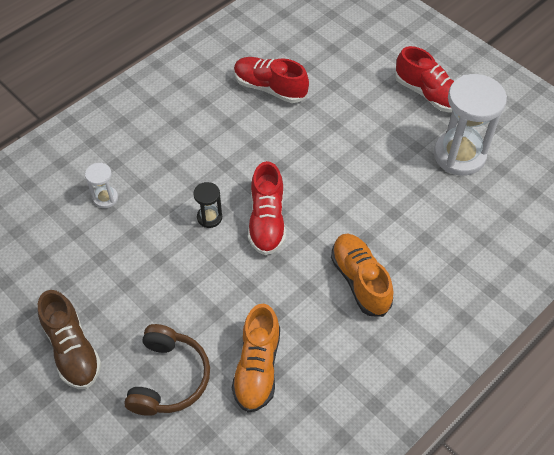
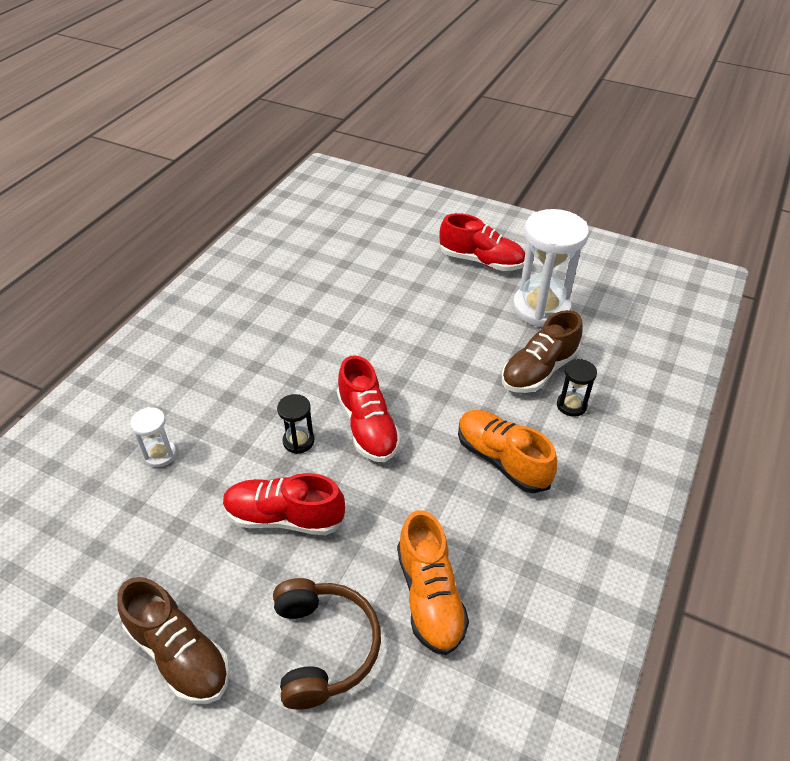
camera: 20 degrees left, 10 degrees down
(270, 88) = (312, 293): red shoe -> red shoe (284, 517)
(428, 212) = (538, 370): none -> brown shoe
(440, 251) = (571, 405): none -> black hourglass

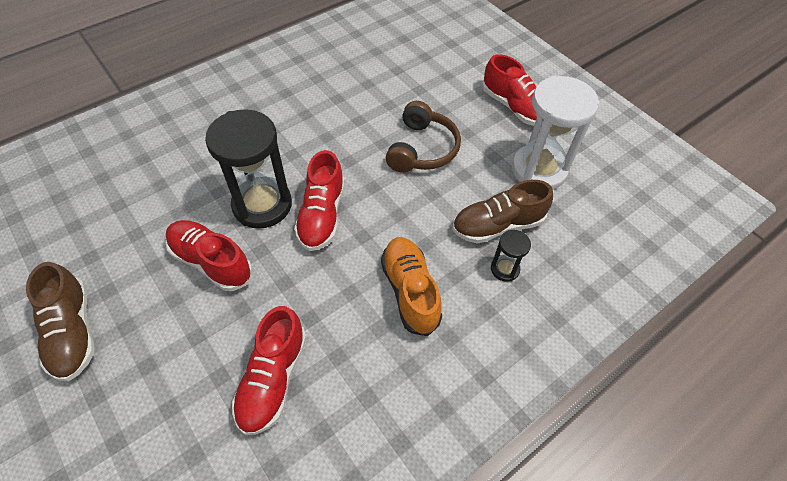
camera: 25 degrees right, 10 degrees up
(160, 455) = (160, 174): white hourglass -> none
(298, 441) = (262, 205): black hourglass -> black hourglass, size x2.17
(324, 647) = (169, 379): brown headphones -> brown headphones (422, 149)
(430, 596) = (273, 379): orange shoe -> red shoe

